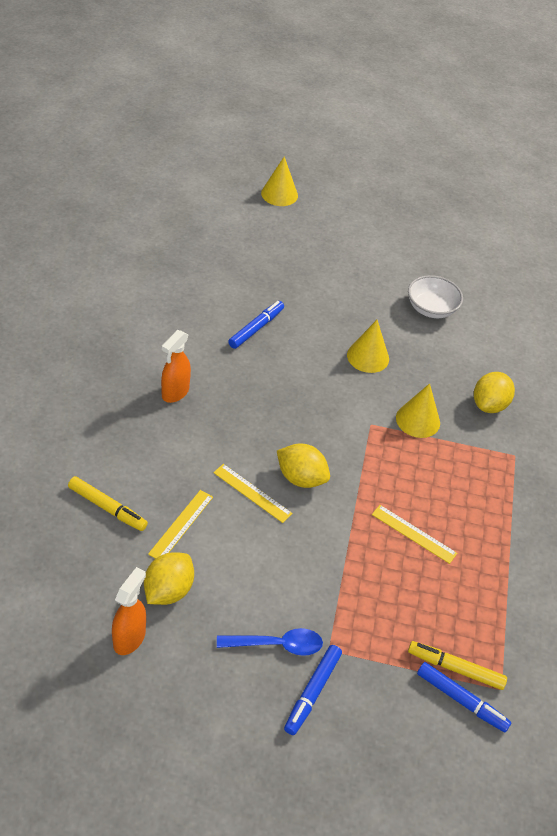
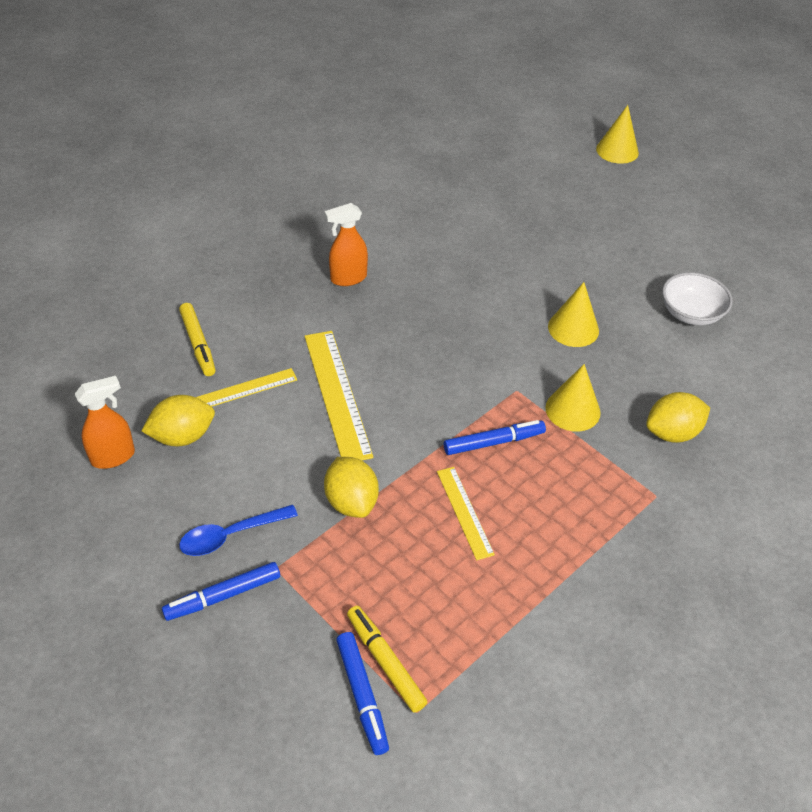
camera: 40 degrees right, 0 degrees up
(252, 493) = (337, 394): yellow ruler -> yellow ruler, size x1.71
(256, 328) = (479, 256): blue marker -> blue marker (494, 442)
(276, 645) = (231, 535): blue spoon -> blue spoon turned 120 degrees clockwise
(301, 478) = (396, 404): yellow lemon -> yellow lemon (351, 502)

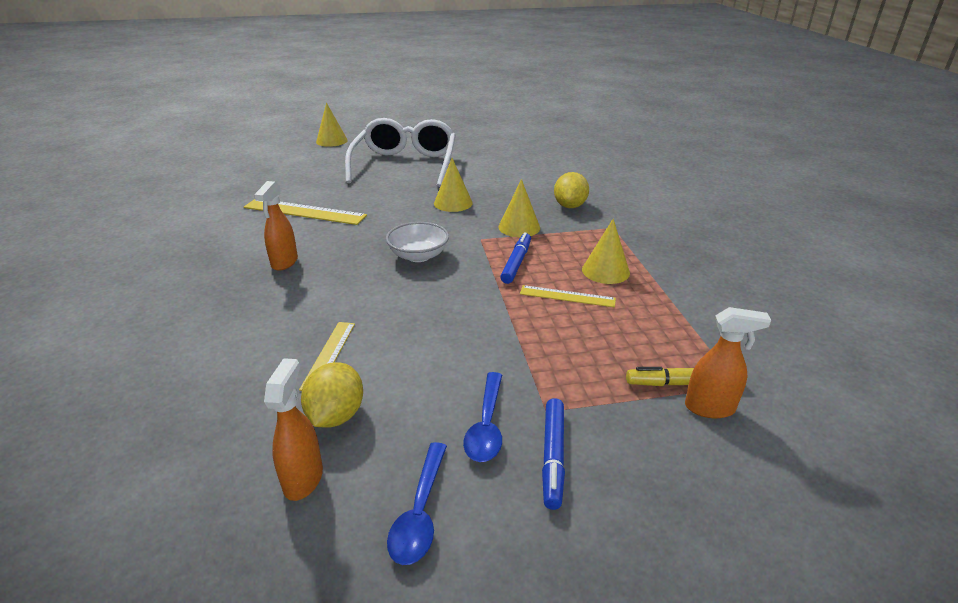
camera: 55 degrees left, 15 degrees down
(121, 539) = (420, 512): none -> blue spoon
(198, 344) = (237, 364): yellow marker -> none
(337, 394) = (394, 310): yellow ruler -> yellow ruler (304, 211)
(351, 502) = (511, 343): yellow lemon -> none
(362, 695) = (710, 408): blue marker -> orange spray bottle
(545, 526) = (605, 271): none -> yellow cone
(622, 241) = (405, 165): none -> white glasses
(691, 313) = (487, 169): white bowl -> white bowl (418, 256)

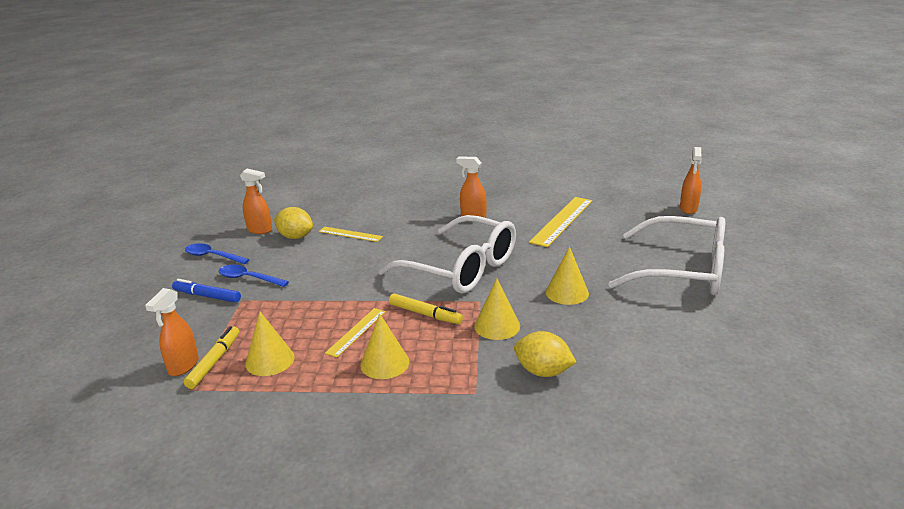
camera: 105 degrees right, 5 degrees down
(287, 161) = (688, 209): none -> orange spray bottle
(331, 141) = (759, 229): yellow cone -> yellow cone (270, 360)
(418, 256) = (460, 268): white bowl -> white glasses
(516, 263) = (425, 314): blue marker -> yellow marker

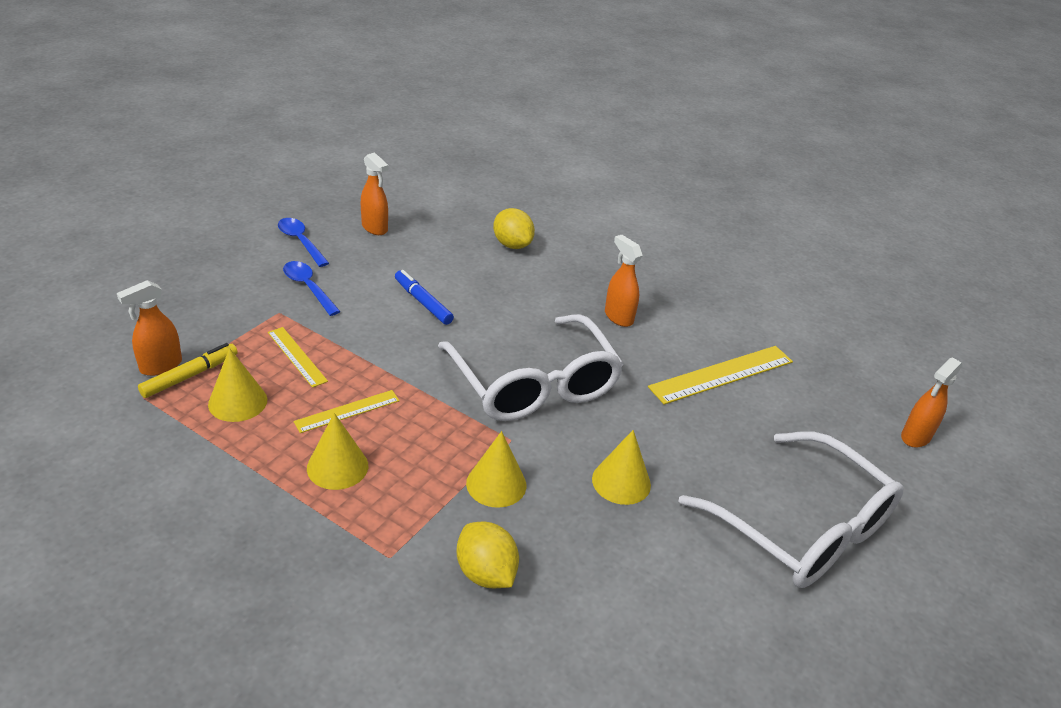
camera: 25 degrees right, 10 degrees up
(207, 296) = (252, 291): blue marker -> blue marker (423, 302)
(295, 237) = (401, 254): yellow lemon -> yellow lemon (512, 245)
(350, 234) = (460, 277): yellow ruler -> yellow ruler (297, 356)
(425, 314) = (436, 426): yellow marker -> none

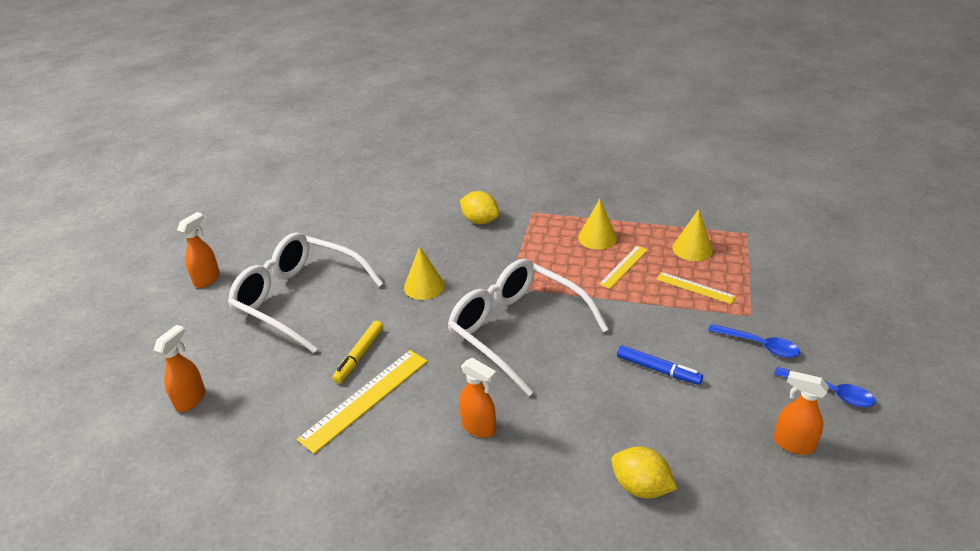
camera: 165 degrees right, 0 degrees up
(160, 366) = (764, 251): orange spray bottle -> orange spray bottle (207, 279)
(190, 376) = (739, 252): yellow marker -> yellow marker (359, 356)
(496, 484) = (501, 259): yellow cone -> none

